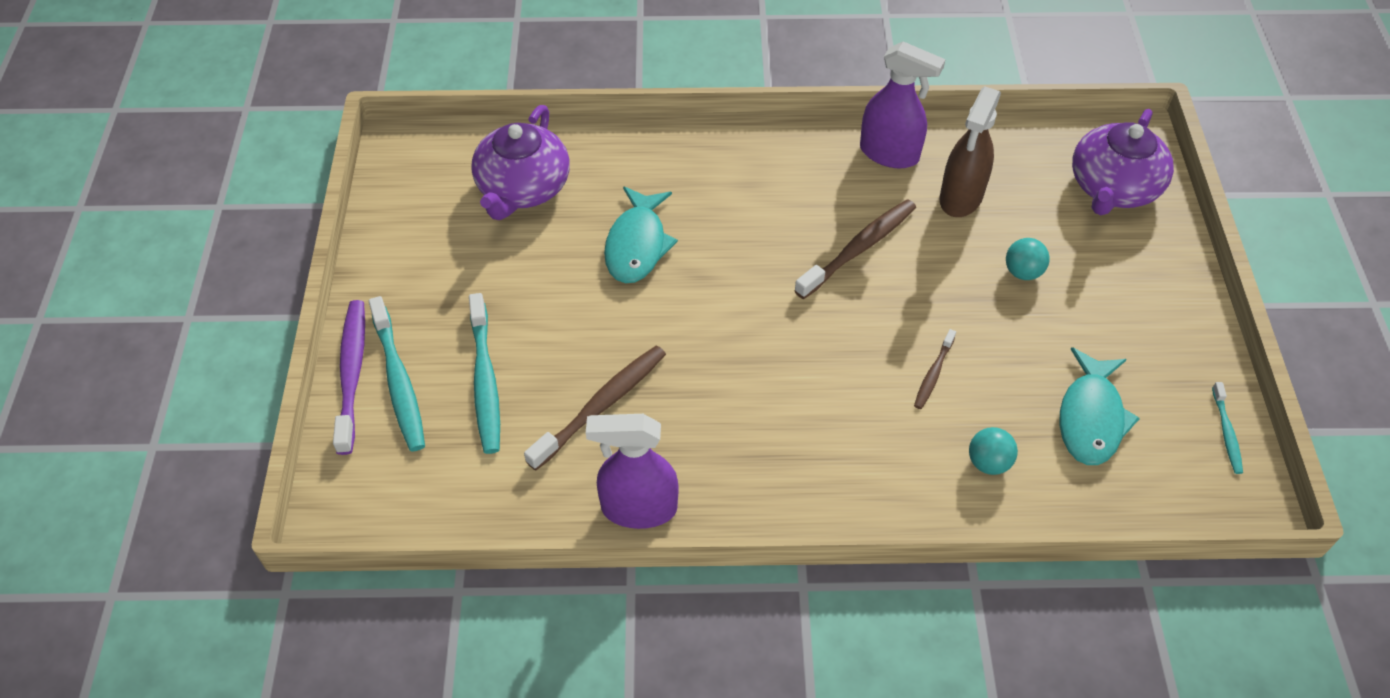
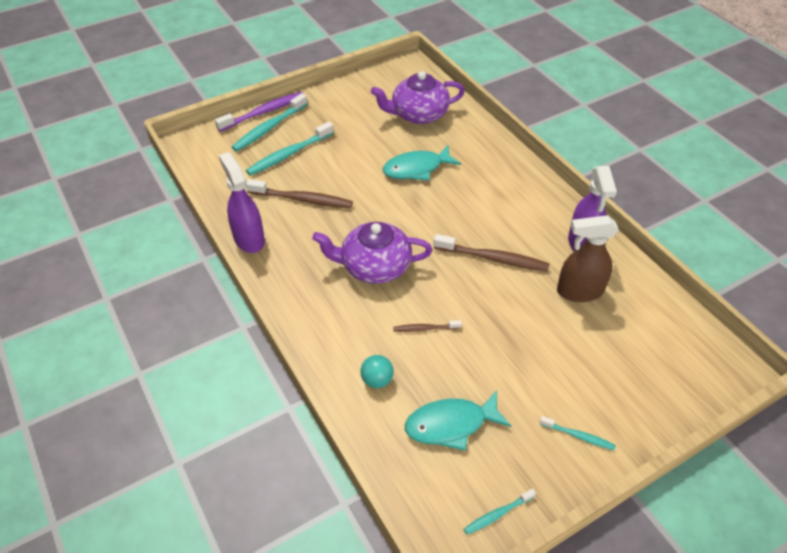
camera: 60 degrees right, 5 degrees down
(1022, 272) = (544, 345): turquoise ball -> none
(1113, 187) = (668, 371): purple teapot -> purple teapot (374, 266)
(1159, 309) = (578, 436): none -> turquoise toothbrush

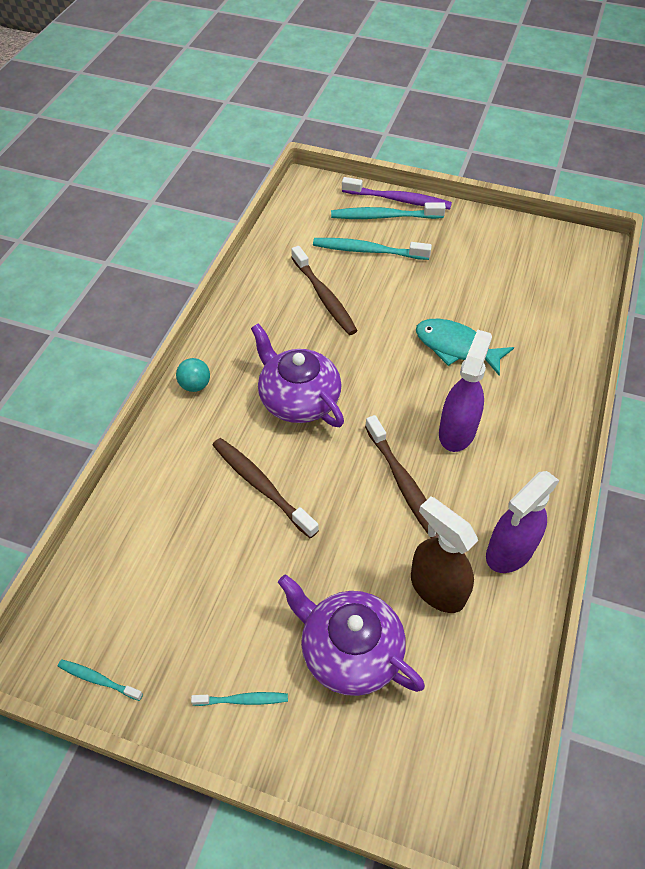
camera: 50 degrees right, 5 degrees up
(249, 239) = (243, 296): purple spray bottle -> purple spray bottle (457, 431)
(377, 380) = (171, 488): turquoise ball -> turquoise ball (195, 385)
(418, 114) = (533, 299): purple teapot -> purple teapot (349, 650)
(425, 329) = (261, 486): brown toothbrush -> brown toothbrush, size x1.85
(451, 425) = (168, 578): turquoise fish -> none
(578, 436) = (243, 700): turquoise toothbrush -> turquoise toothbrush turned 75 degrees counterclockwise

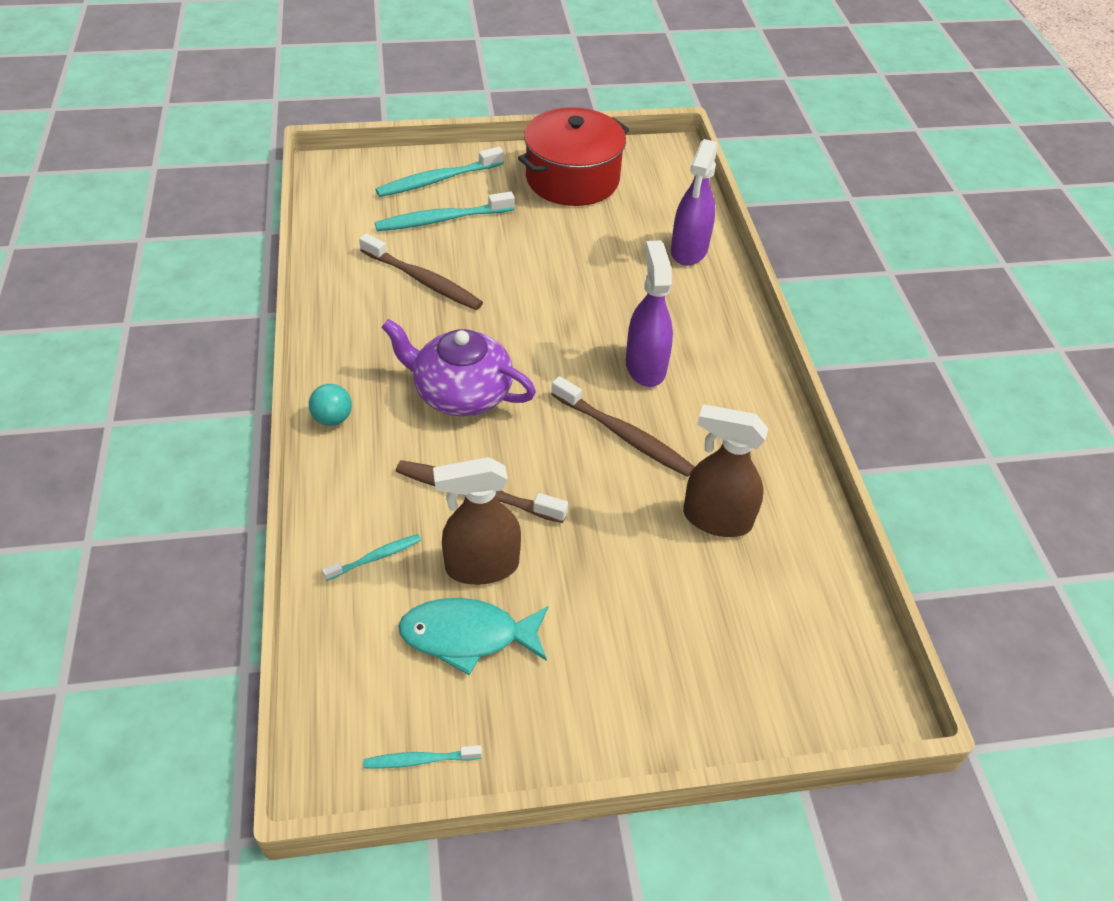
camera: 30 degrees left, 5 degrees down
(230, 547) = (481, 566): none -> brown spray bottle
(243, 700) = (591, 706): turquoise toothbrush -> turquoise toothbrush (375, 557)
(349, 650) = (669, 611): purple teapot -> none
(399, 200) = (443, 159): purple toothbrush -> none
(456, 347) = (594, 287): turquoise fish -> turquoise fish (467, 636)
(493, 247) = (572, 179): none -> red pot
(509, 551) = (762, 458): purple spray bottle -> purple spray bottle (689, 250)

